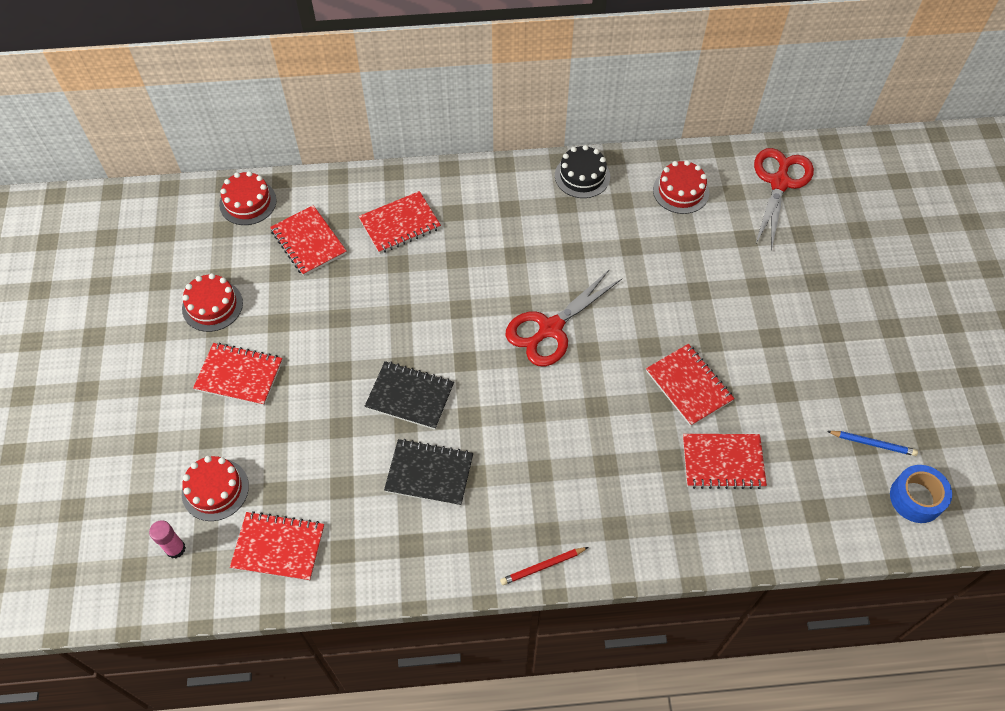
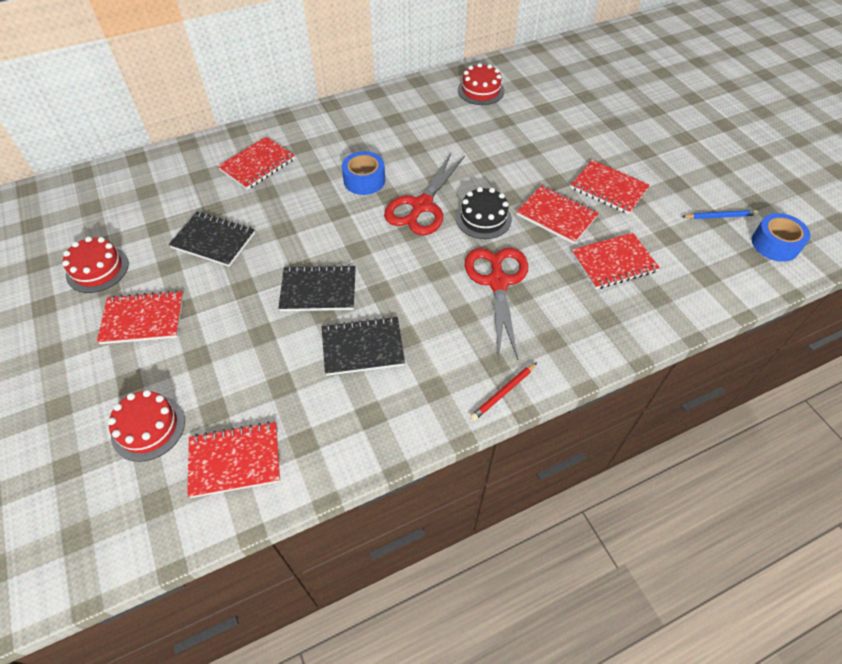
camera: 20 degrees left, 5 degrees down
(175, 549) = (120, 499): pink glue stick -> none
(248, 202) = (109, 182): red cake -> none
(308, 242) = (177, 197): red notebook -> red notebook (608, 189)
(328, 306) = (214, 240): none -> black notebook
(503, 277) = (364, 180): none -> blue tape
(582, 176) = (398, 98): black cake -> black cake (483, 218)
(779, 183) = (551, 69): red scissors -> red scissors (498, 282)

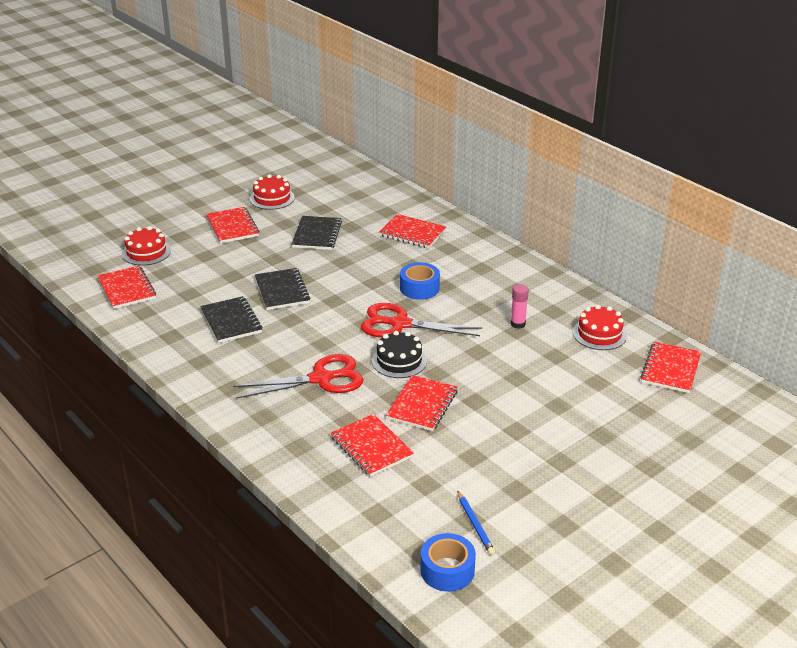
camera: 75 degrees right, 20 degrees down
(450, 131) = (518, 324): none -> pink glue stick
(503, 393) = (203, 395): red pencil -> none
(608, 189) = (481, 437): red notebook -> red notebook (670, 369)

